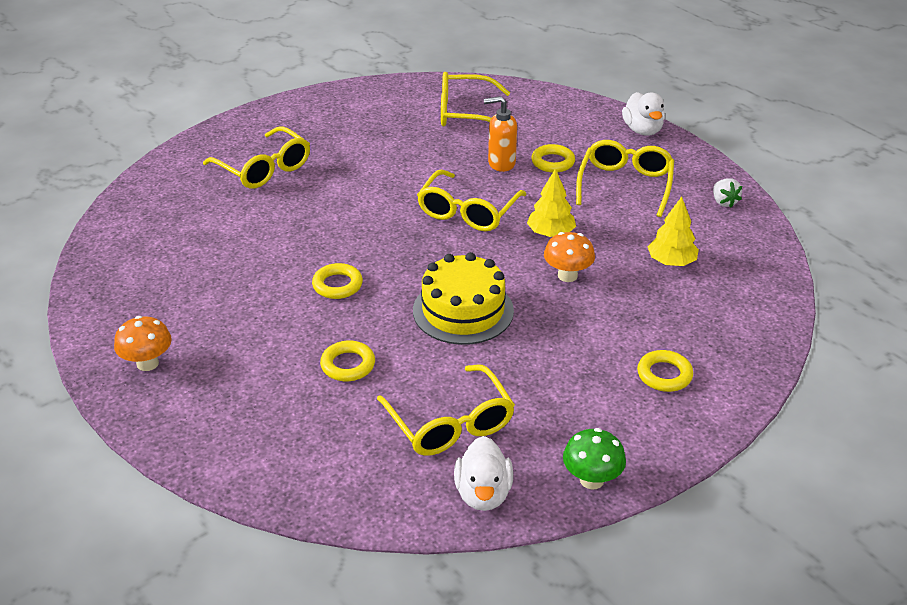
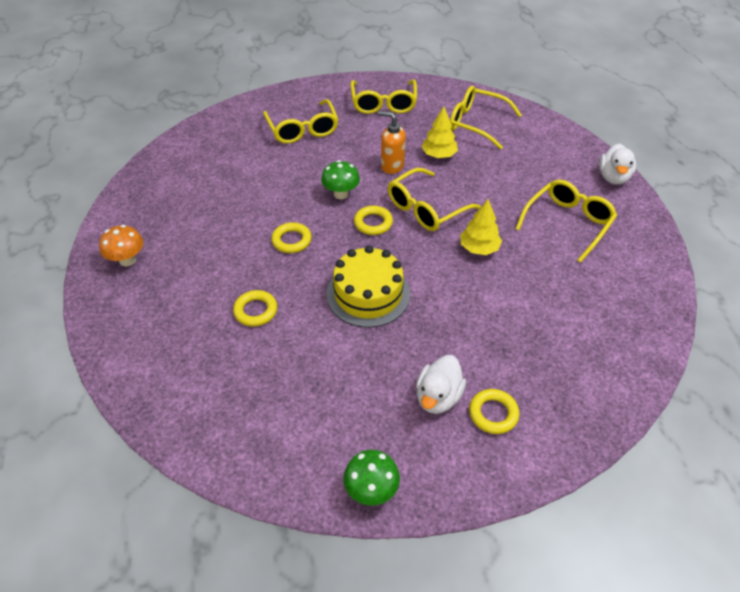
camera: 25 degrees right, 10 degrees up
(361, 223) = (341, 194): none -> green mushroom
(450, 424) = (296, 391): yellow glasses -> yellow glasses (383, 104)
(483, 493) = (280, 465): white duck -> white duck (438, 397)
(501, 163) = (477, 174): orange soap dispenser -> orange soap dispenser (392, 166)
(553, 162) = (520, 185): yellow ring -> yellow ring (373, 223)
(567, 275) = (469, 291): orange mushroom -> none
(671, 262) = (564, 307): yellow tree -> yellow tree (439, 155)
(724, 202) = (645, 265): white strawberry -> none

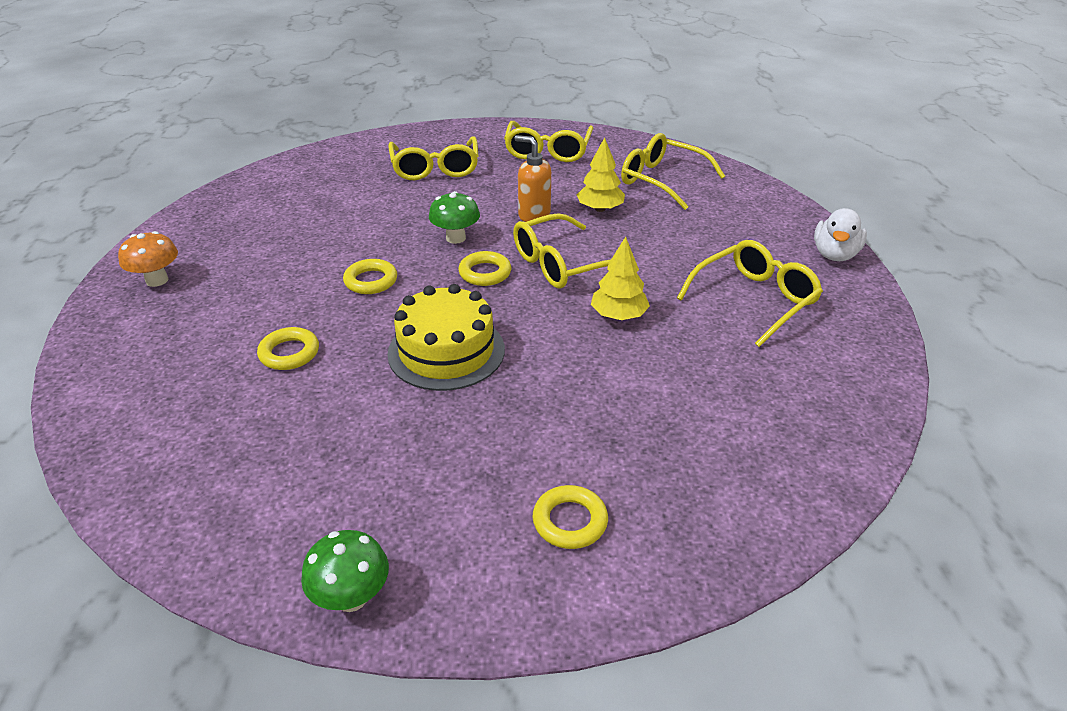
camera: 10 degrees right, 10 degrees down
(438, 397) = (496, 488): white duck -> none

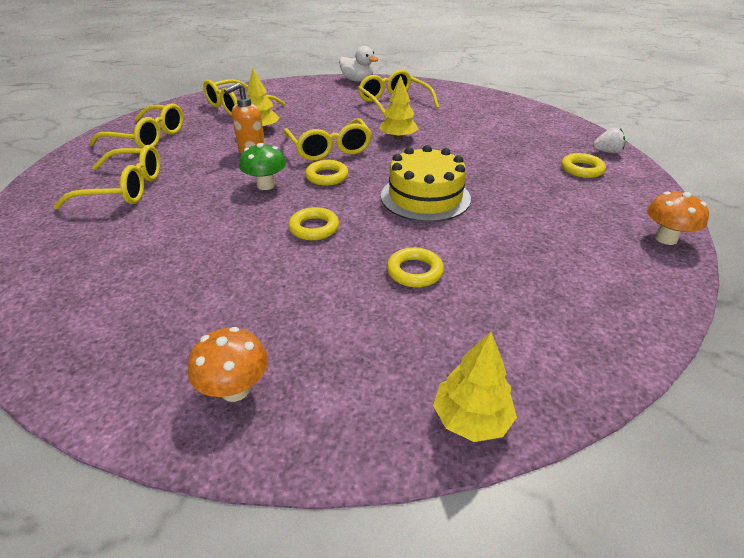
camera: 80 degrees left, 0 degrees up
(89, 396) = (471, 419): none -> yellow tree
(351, 597) = (665, 238): green mushroom -> orange mushroom
(659, 570) = (606, 152): none -> white strawberry

